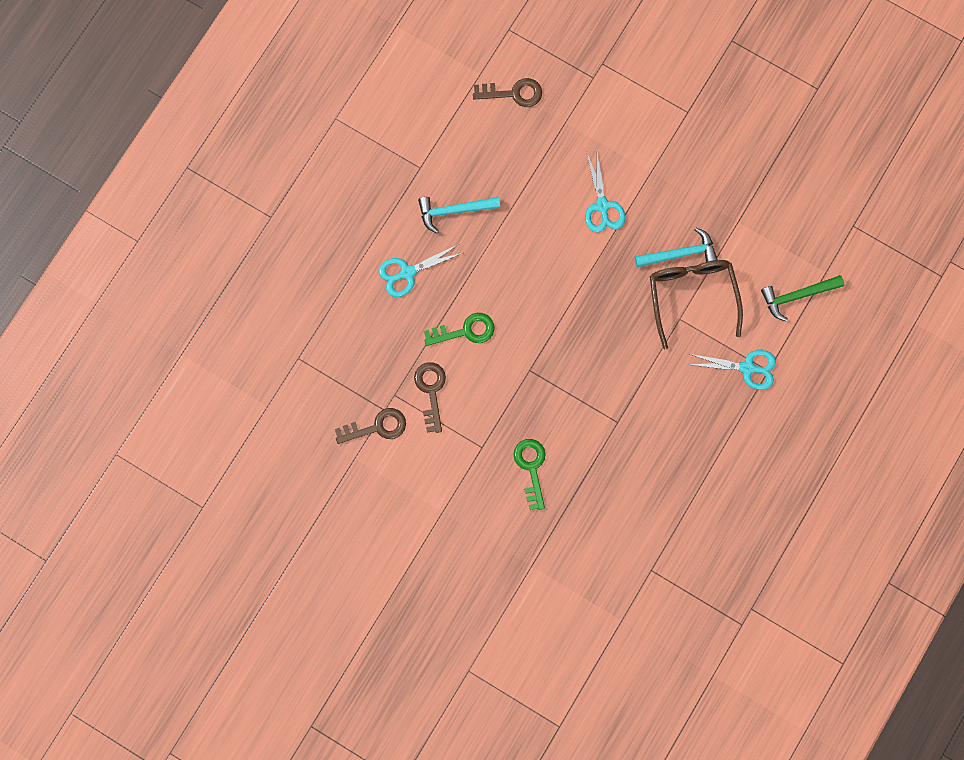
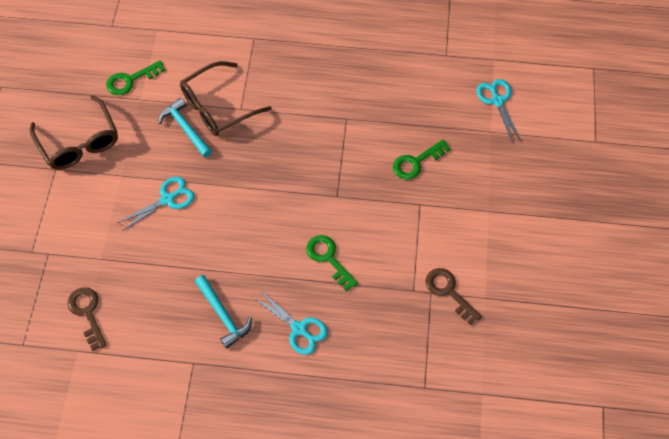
camera: 115 degrees left, 15 degrees down
(431, 391) = (395, 263): brown key -> none
(710, 144) = (79, 142): none -> brown glasses
(747, 368) = (259, 51): turquoise scissors -> turquoise scissors (497, 101)
(767, 220) = (130, 80): none -> green key
(797, 296) = (185, 40): green hammer -> none

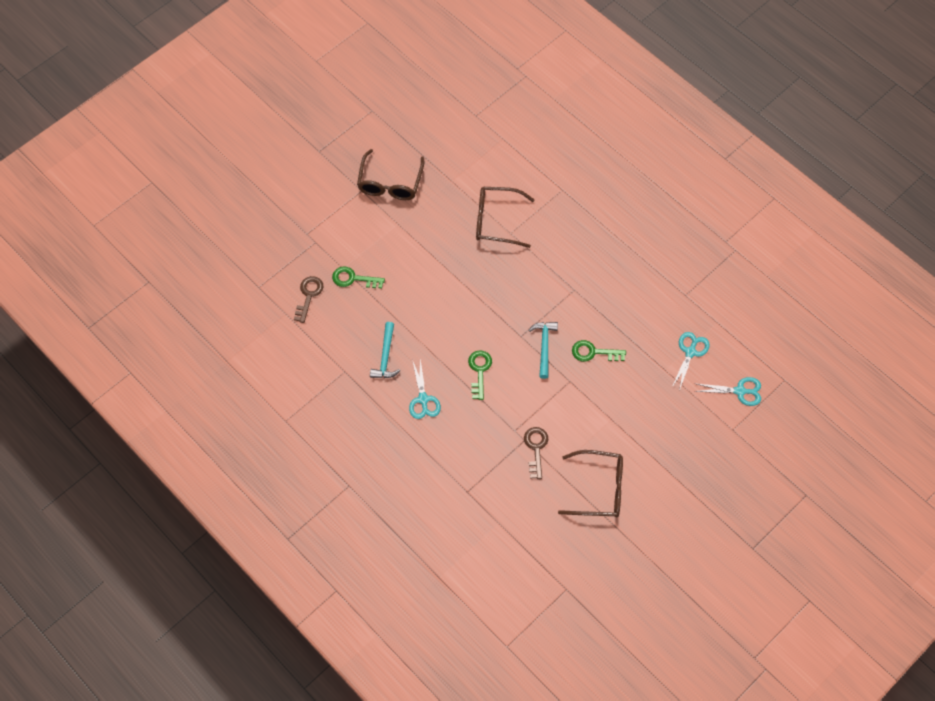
camera: 40 degrees right, 0 degrees up
(130, 80) = (456, 163): green key -> green key (353, 279)
(167, 199) = (413, 260): turquoise scissors -> turquoise scissors (740, 391)
(185, 128) = (463, 221): turquoise hammer -> turquoise hammer (544, 347)
(539, 284) = (599, 489): none -> brown glasses

